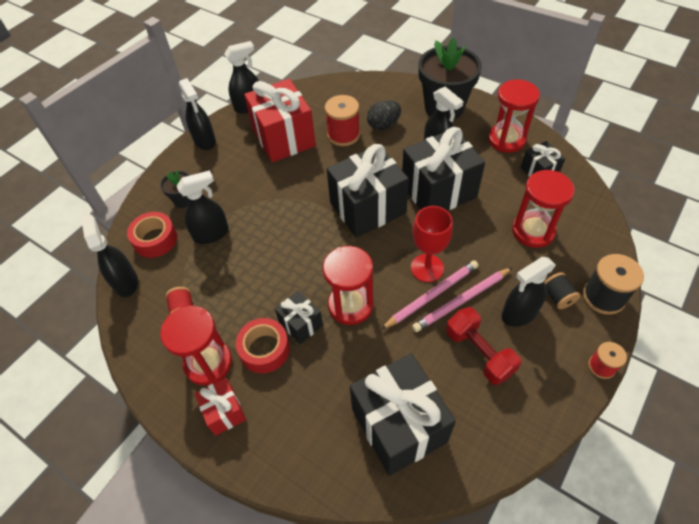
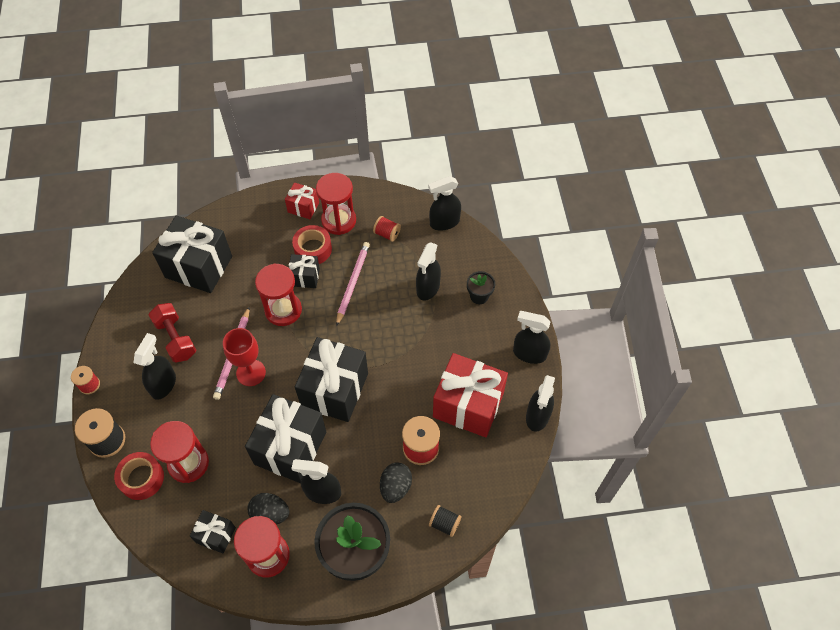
camera: 135 degrees right, 5 degrees up
(125, 282) = (444, 222): black spray bottle -> black spray bottle turned 135 degrees clockwise
(155, 239) = (461, 257): red tape -> red tape (142, 478)
(461, 301) = (209, 365): pink pencil -> pink pencil (352, 283)
(479, 353) = (176, 339): red dumbbell -> red dumbbell turned 45 degrees clockwise
(487, 160) = (270, 514): none -> black egg
(557, 297) = (141, 416): black spool -> black spool (444, 524)

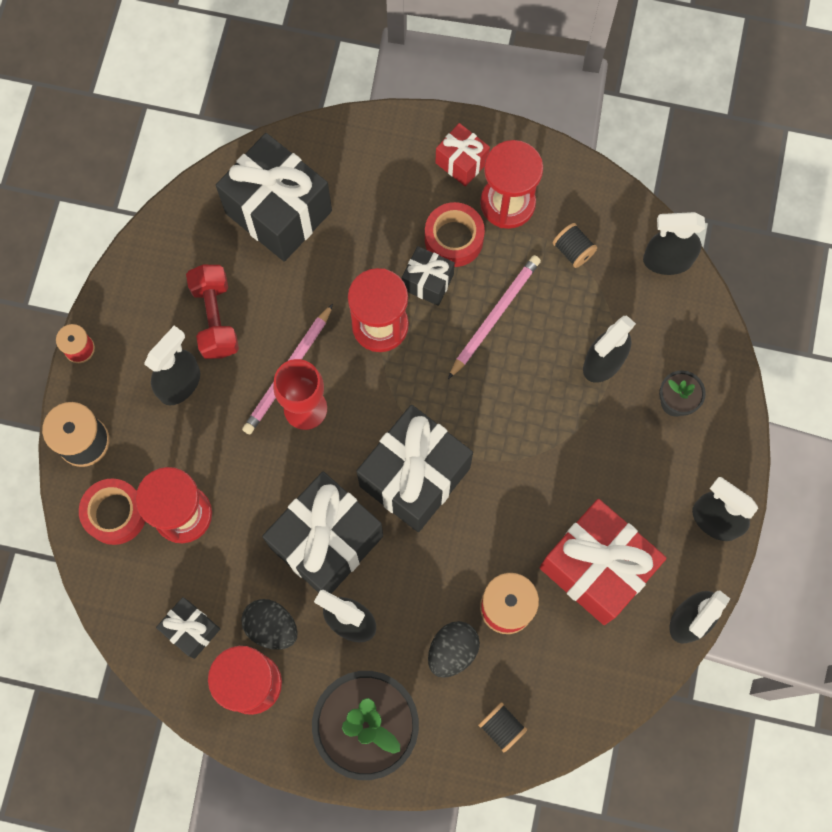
camera: 20 degrees right, 15 degrees up
(387, 234) = (573, 250): red spool -> black spool

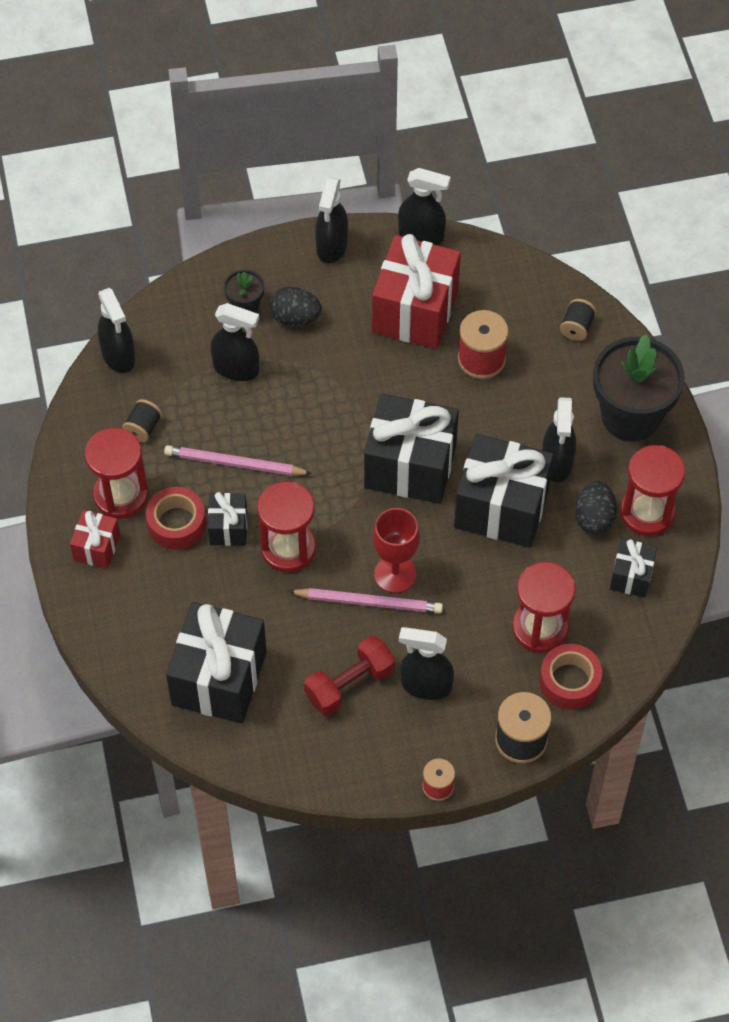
camera: 115 degrees left, 15 degrees down
(452, 651) = (538, 383): black egg -> black egg (295, 318)

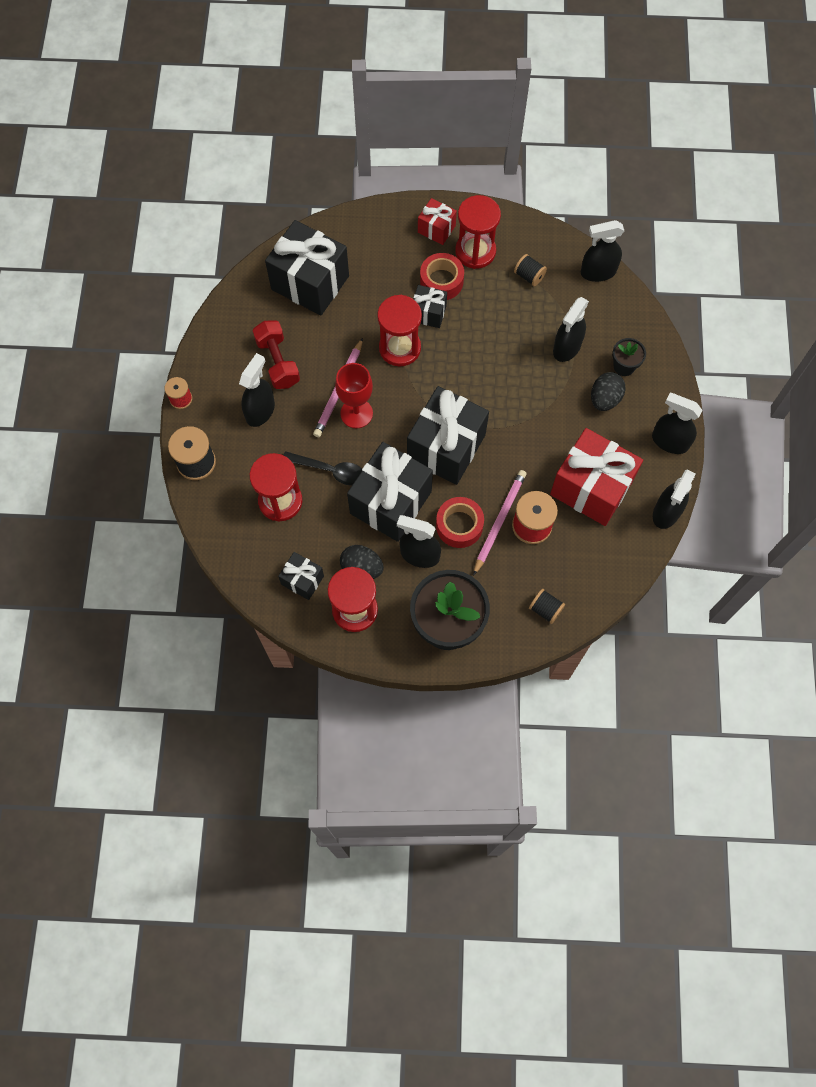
camera: 105 degrees right, 10 degrees up
(234, 464) = (481, 328): pink pencil -> pink pencil (499, 521)
(481, 584) = (330, 470): none -> black spoon
(569, 681) = (230, 509): red tape -> red tape (459, 525)

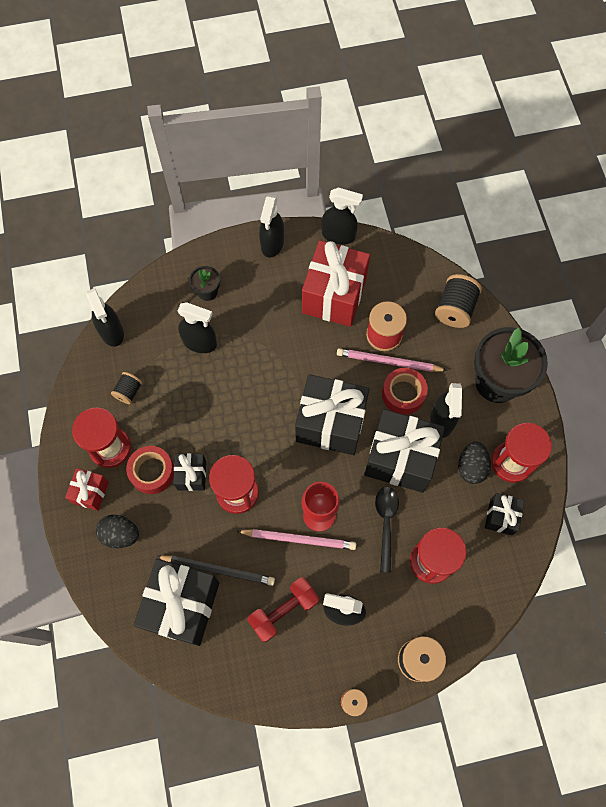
camera: 105 degrees left, 0 degrees up
(332, 317) = (218, 569): none -> black pencil
(545, 609) = (455, 309): black spool -> black spool, size x1.68
(604, 399) = (244, 301): black egg -> black egg (120, 534)

